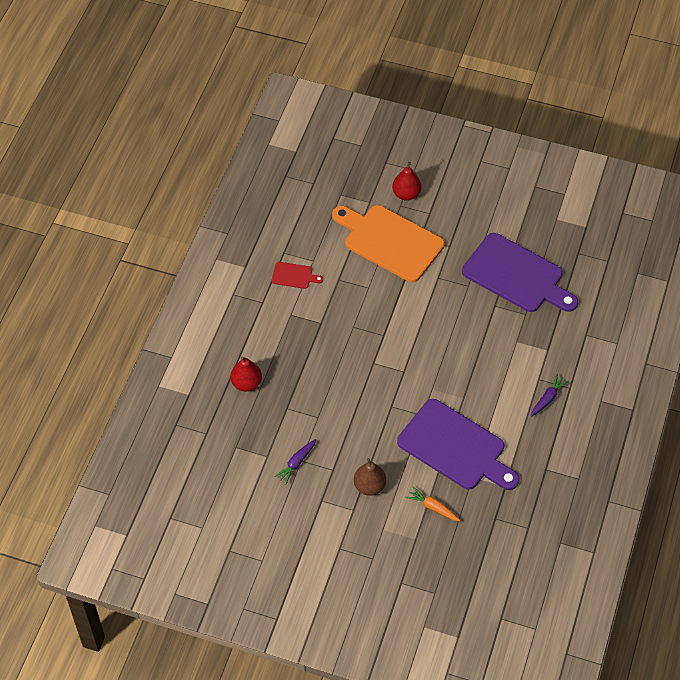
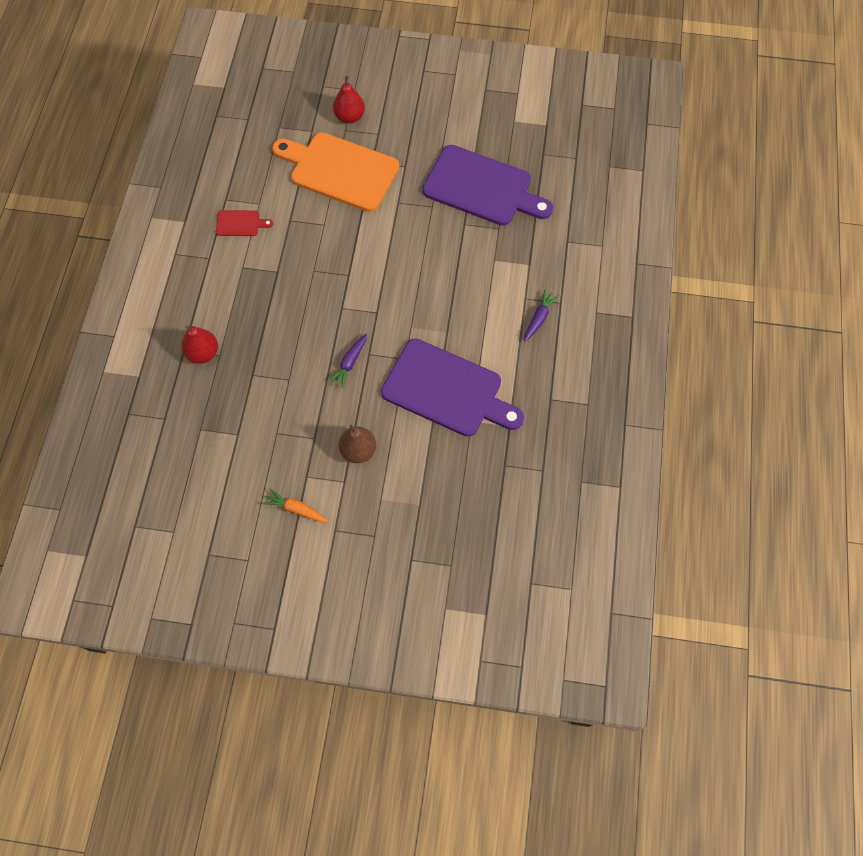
camera: 10 degrees left, 10 degrees up
(296, 463) = (272, 437): purple carrot -> purple carrot (350, 363)
(433, 507) = (433, 464): orange carrot -> orange carrot (296, 509)

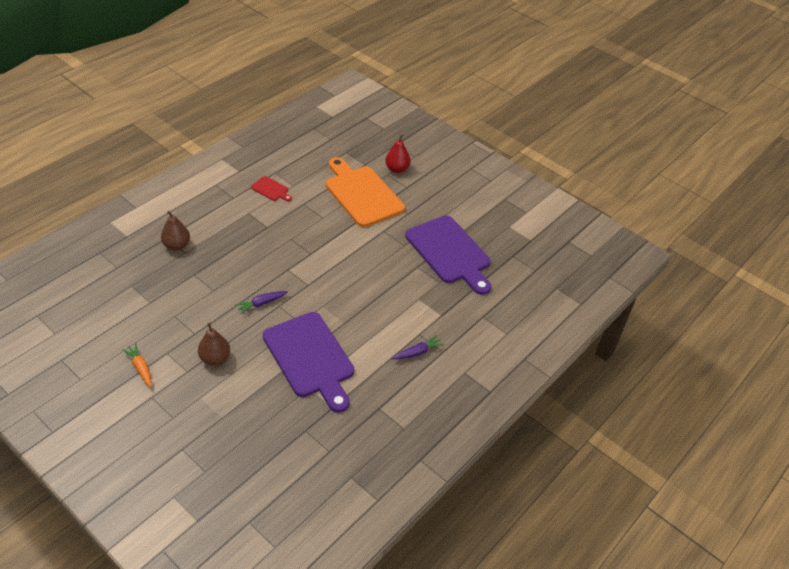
camera: 30 degrees right, 20 degrees down
(203, 353) = (177, 245): red pear -> brown pear

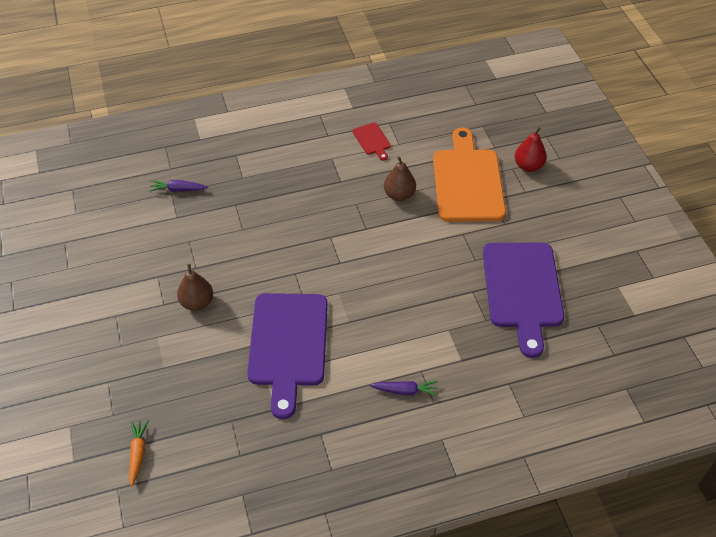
camera: 35 degrees right, 5 degrees up
(141, 368) = (125, 282): orange carrot -> orange carrot (138, 454)
(177, 245) = (239, 167): brown pear -> brown pear (399, 195)
(261, 303) = (279, 263): purple carrot -> purple carrot (178, 190)

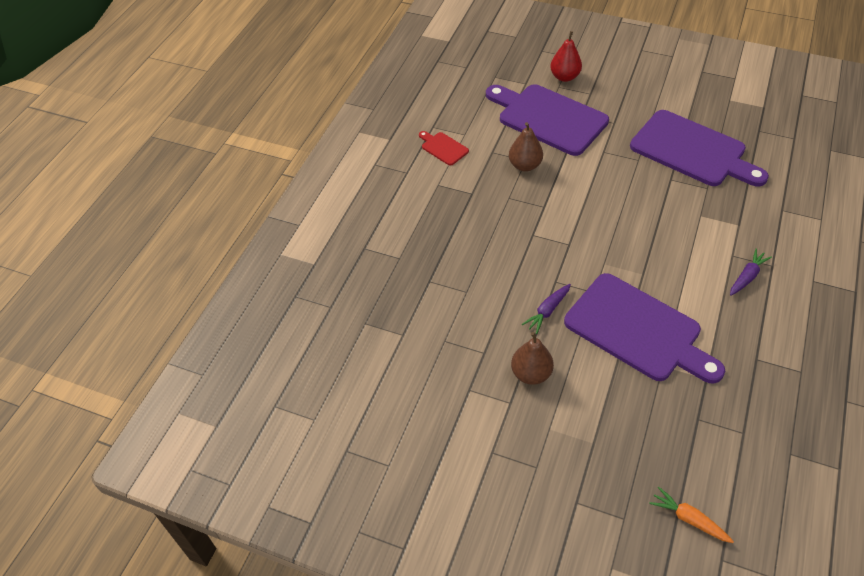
camera: 50 degrees left, 0 degrees up
(178, 190) = (367, 315): purple carrot -> purple carrot (547, 311)
(372, 140) = (443, 148): red cutting board -> red cutting board turned 150 degrees counterclockwise
(467, 181) = (548, 118): orange cutting board -> purple cutting board

